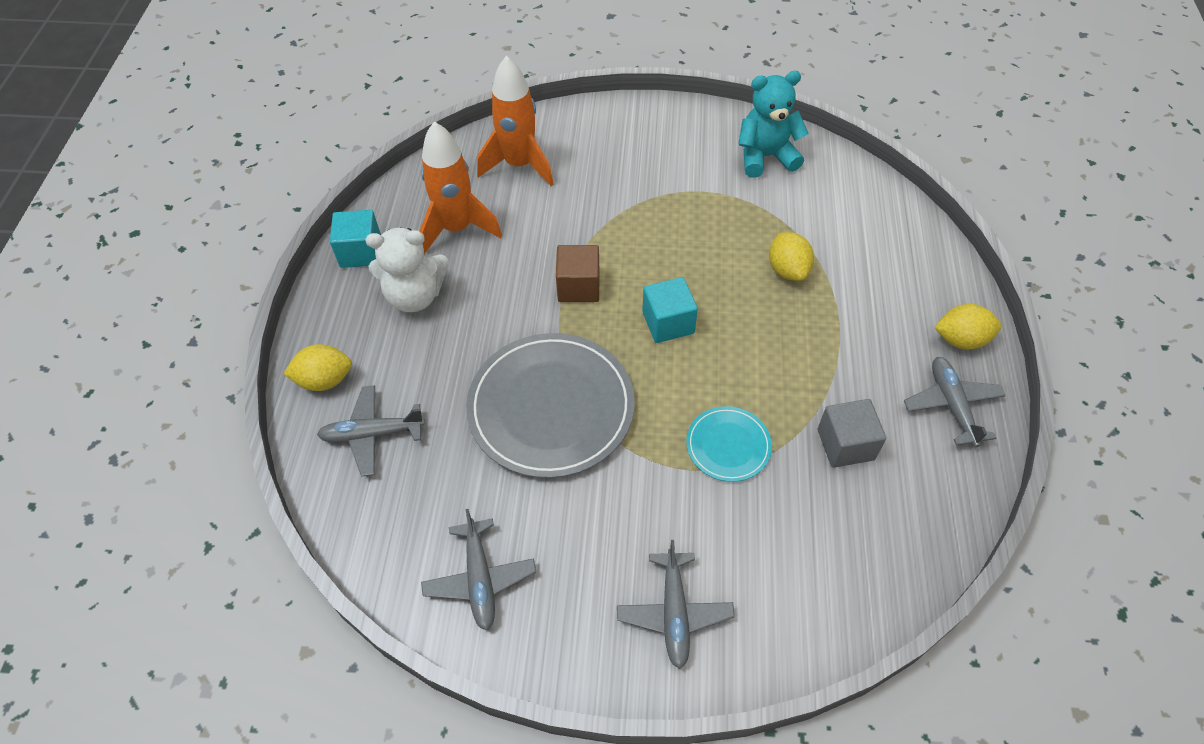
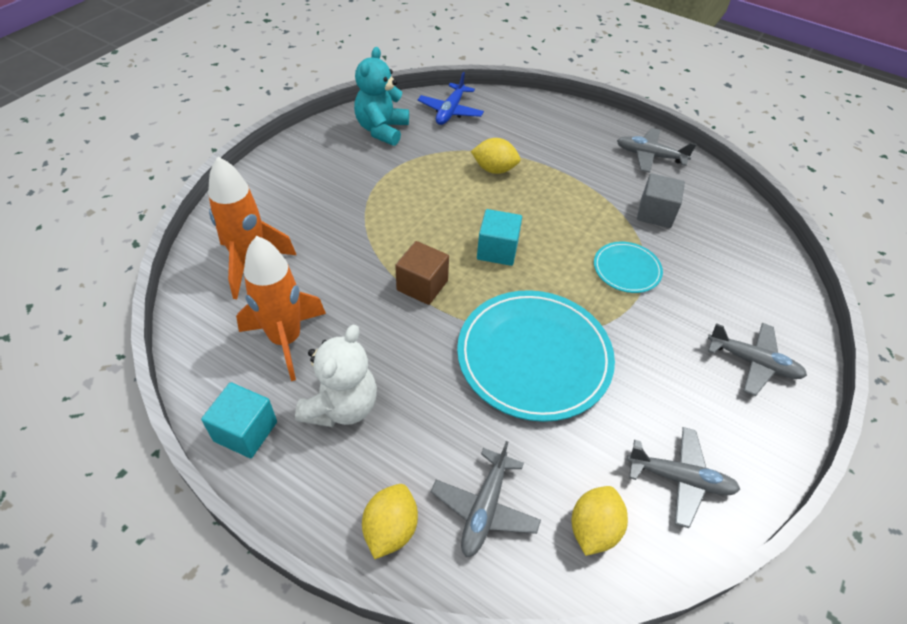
camera: 65 degrees left, 5 degrees down
(551, 407) = (534, 357): grey plate -> turquoise plate
(849, 193) = (450, 111): none -> blue plane
(961, 339) = (603, 128): yellow lemon -> yellow lemon (593, 528)

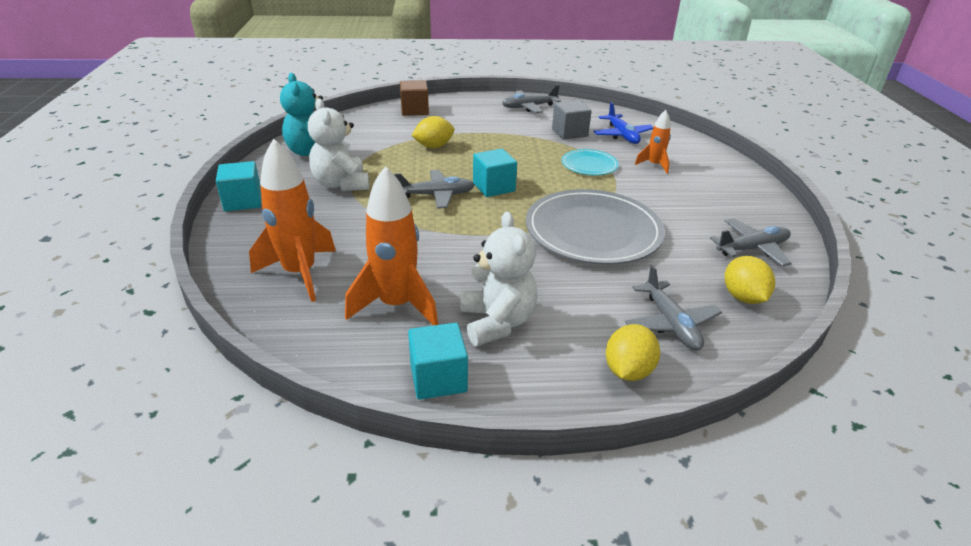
camera: 35 degrees left, 15 degrees down
(281, 163) = (243, 201): none -> turquoise cube
(370, 179) = (341, 184): none -> white teddy bear
(390, 529) = (628, 371): yellow lemon -> yellow lemon turned 45 degrees clockwise
(422, 285) = (465, 227): brown cube -> brown cube (414, 110)
(450, 111) = (357, 126): blue plane -> blue plane (622, 135)
(534, 357) = (593, 231): turquoise plate -> grey plate
(702, 306) = (654, 165): none -> orange rocket
(753, 362) = (714, 179): grey plane -> grey plane (436, 195)

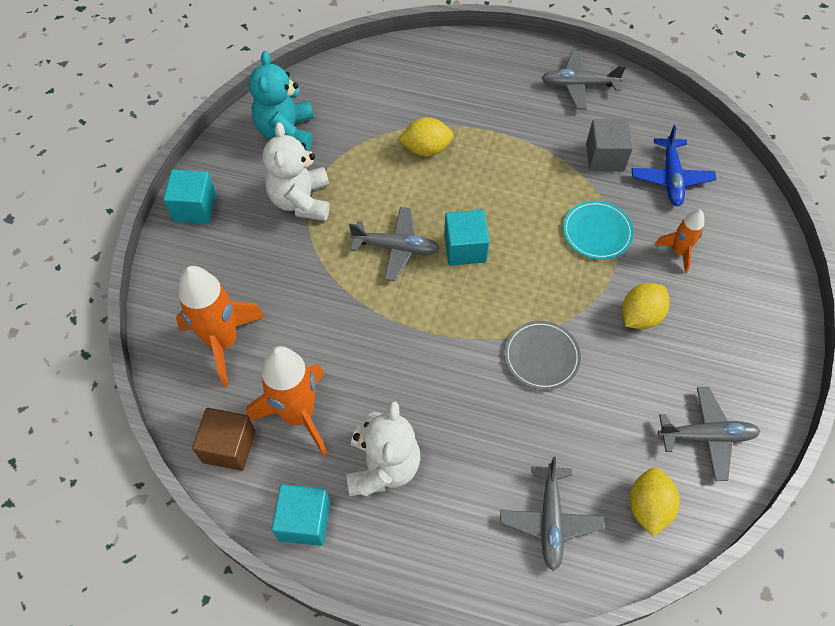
camera: 20 degrees right, 25 degrees up
(414, 110) = (430, 63): brown cube -> brown cube (229, 446)
(593, 231) = (541, 356): grey plate -> grey plate, size x0.49
(628, 371) = (476, 567): yellow lemon -> yellow lemon (640, 316)

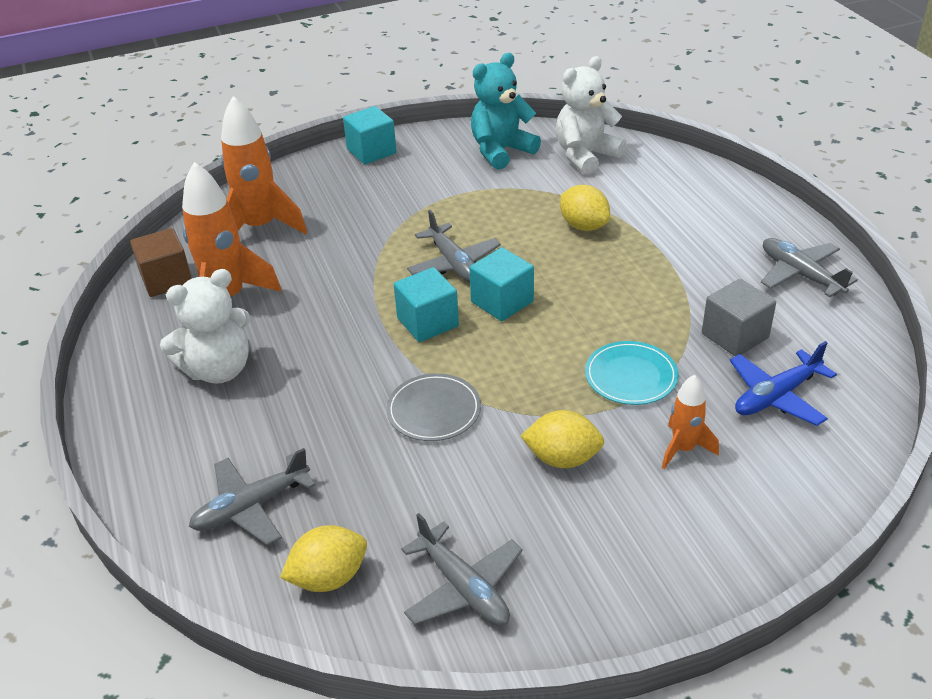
camera: 55 degrees right, 20 degrees down
(301, 201) = (441, 193): white teddy bear -> white teddy bear (586, 156)
(304, 521) = (129, 352): turquoise cube -> turquoise cube (428, 322)

